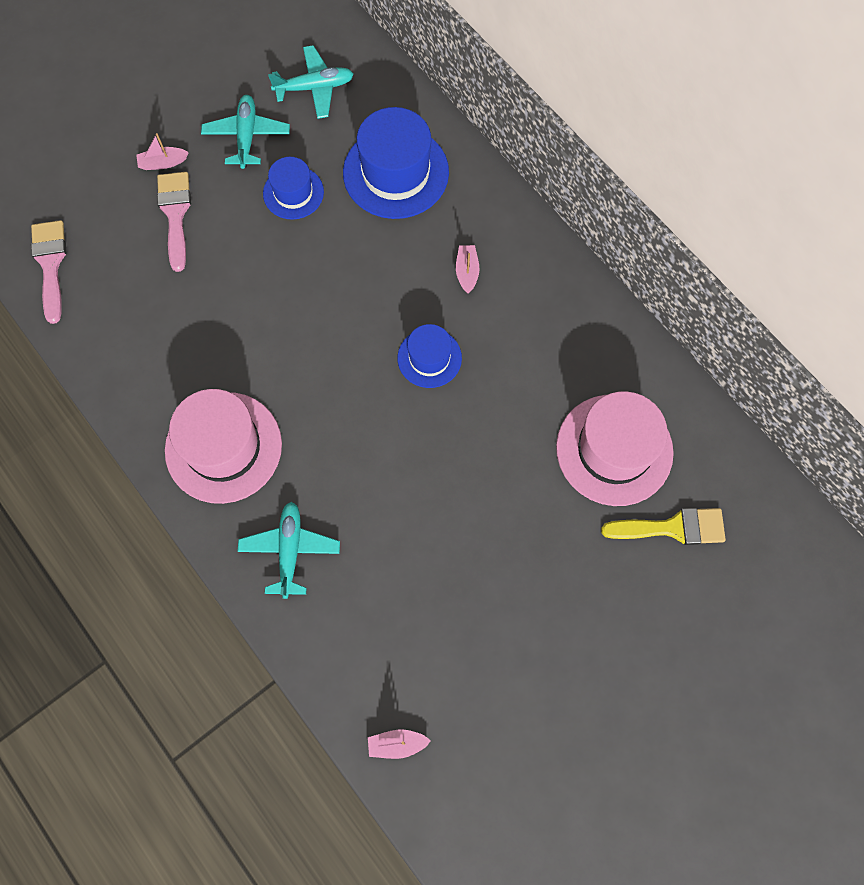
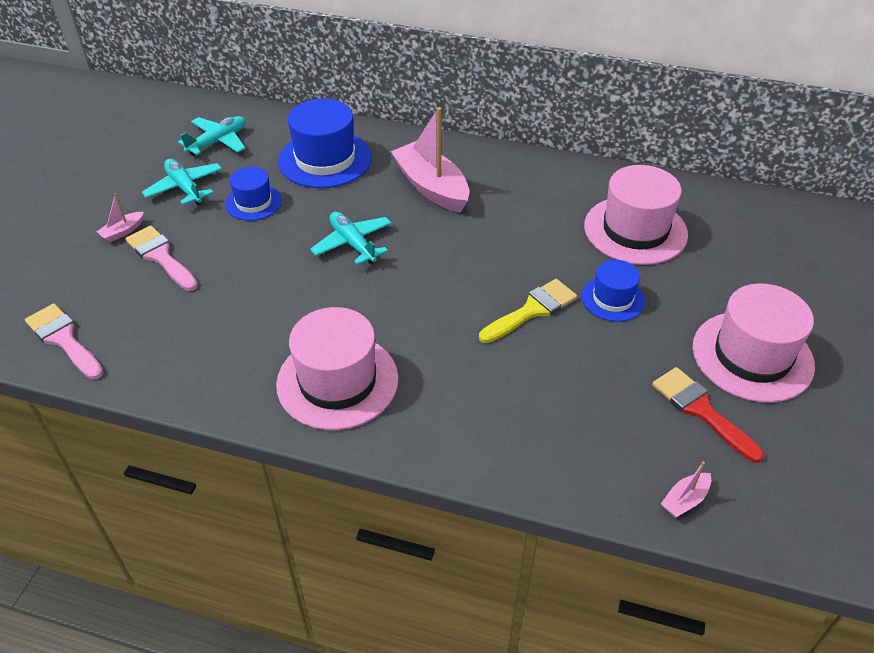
camera: 35 degrees left, 25 degrees down
(290, 550) = (461, 419): turquoise plane -> turquoise plane (353, 244)
(429, 358) = (453, 244): blue hat -> blue hat (612, 298)
(467, 272) = (431, 187): pink boat -> pink boat, size x2.29
(487, 677) = (700, 410): none -> red brush
(585, 658) = (752, 356): none -> pink hat
(672, 527) = (720, 251): yellow brush -> yellow brush (532, 310)

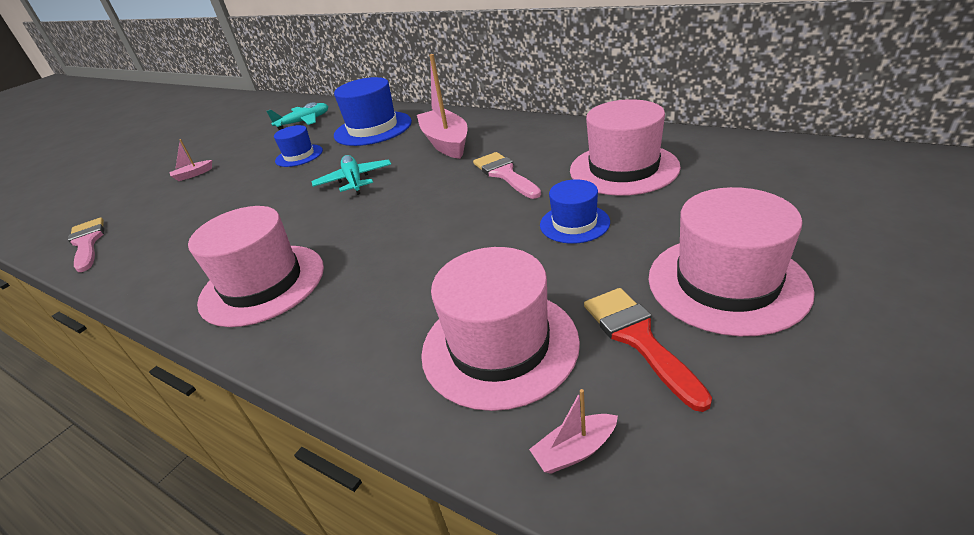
camera: 20 degrees right, 10 degrees down
(160, 256) = (204, 190): pink brush -> pink brush (504, 174)
(185, 188) = (258, 148): turquoise plane -> none
(532, 310) = (484, 231): yellow brush -> none
(598, 426) = (499, 346): none -> pink hat

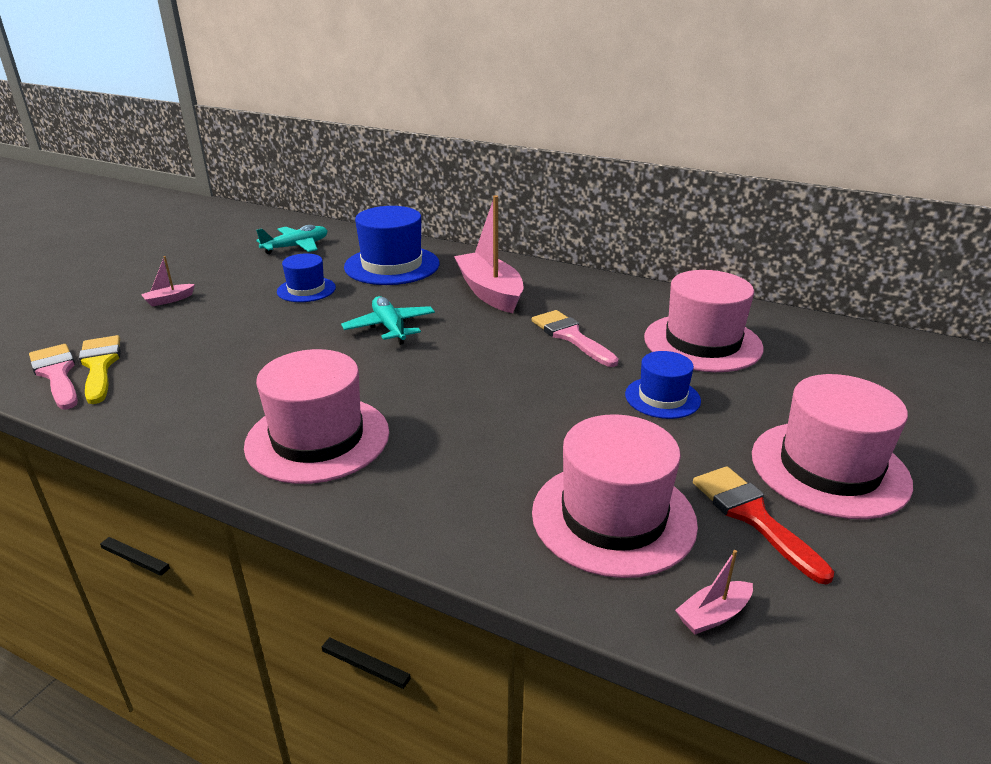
camera: 10 degrees left, 5 degrees down
(121, 233) = (99, 366): none -> yellow brush

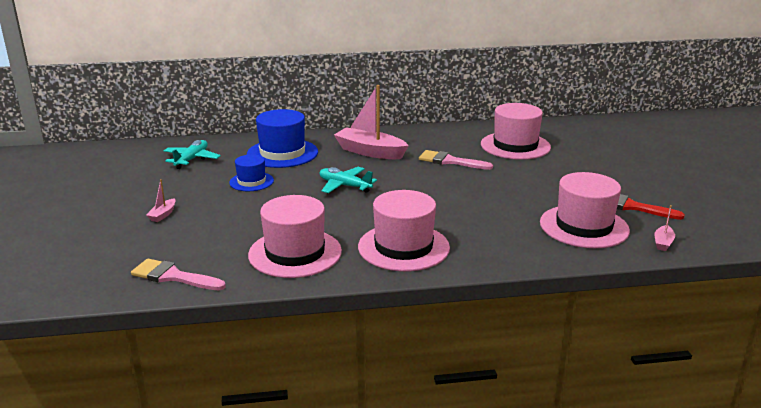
camera: 35 degrees left, 5 degrees down
(99, 366) = (194, 262): yellow brush -> none
(662, 397) = (533, 175): blue hat -> none
(829, 468) = (634, 180): pink hat -> pink hat (295, 253)

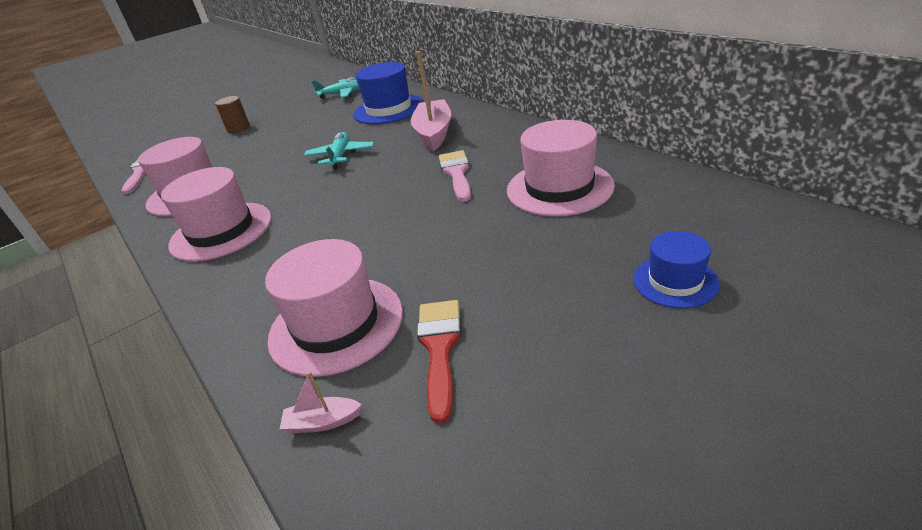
camera: 65 degrees right, 10 degrees up
(163, 215) = (238, 128): pink boat -> brown cylinder
(251, 182) = (318, 125): blue hat -> blue hat (675, 281)

